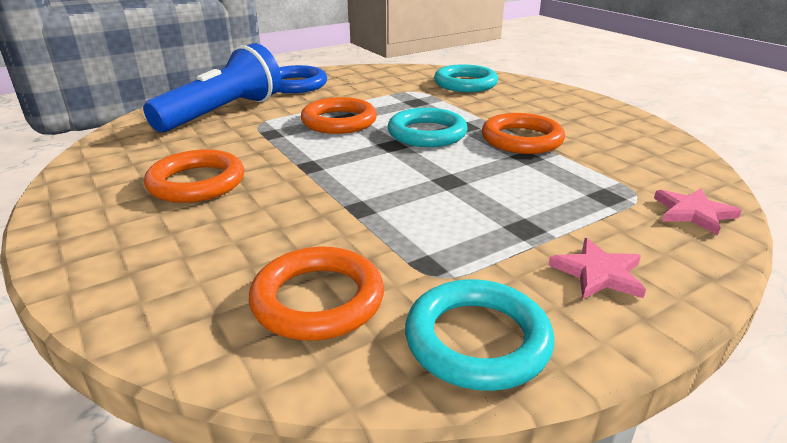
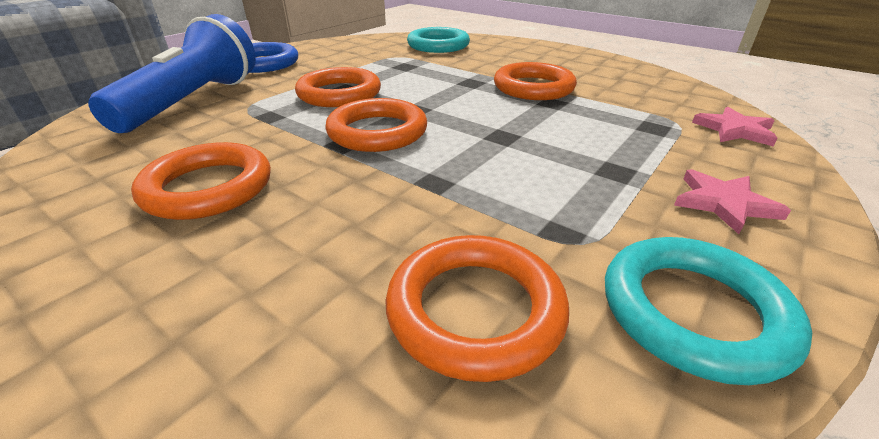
camera: 20 degrees left, 5 degrees up
(346, 160) = (377, 132): none -> orange ring
(427, 133) = (440, 94): turquoise ring -> none

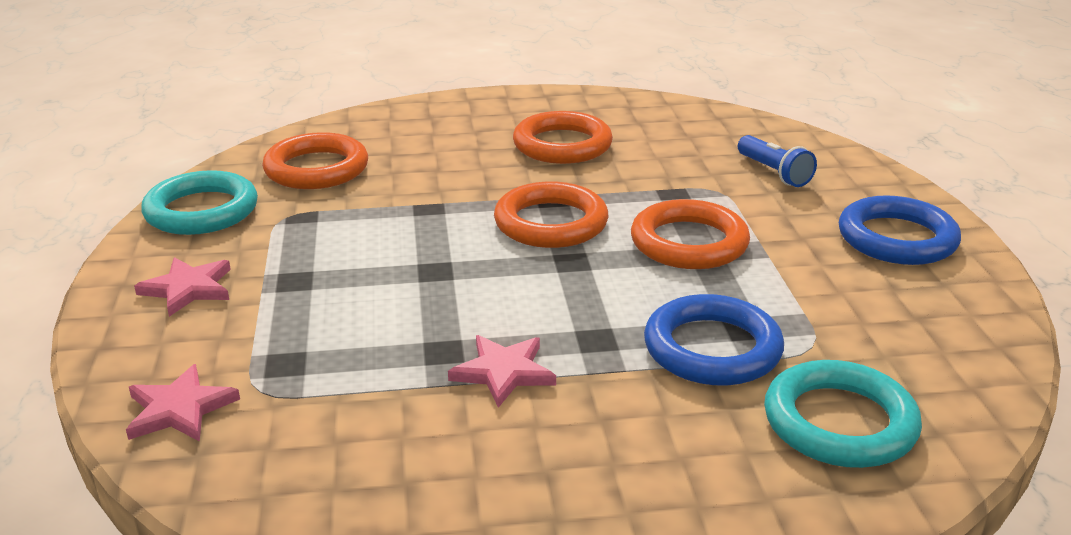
camera: 135 degrees right, 5 degrees down
(193, 102) = (774, 173): blue flashlight -> blue flashlight, size x0.47
(432, 66) = (712, 348): none -> blue ring
(533, 88) = (503, 372): orange ring -> pink star

